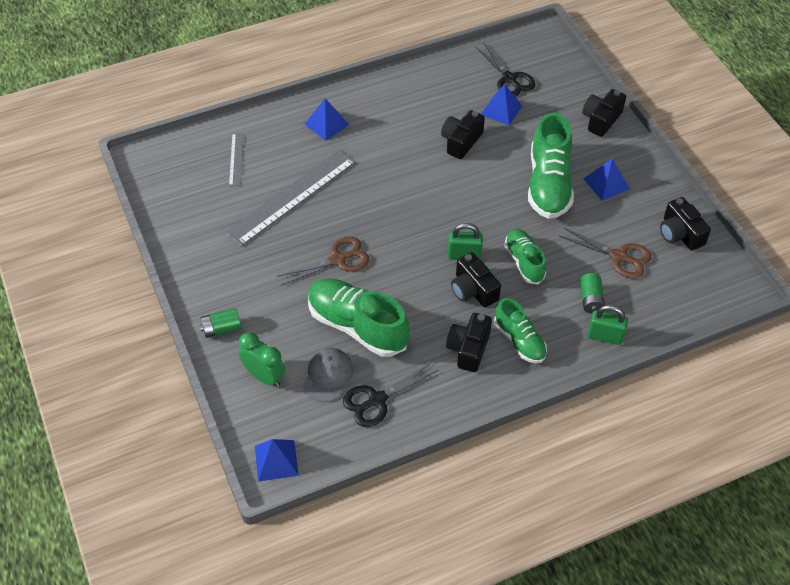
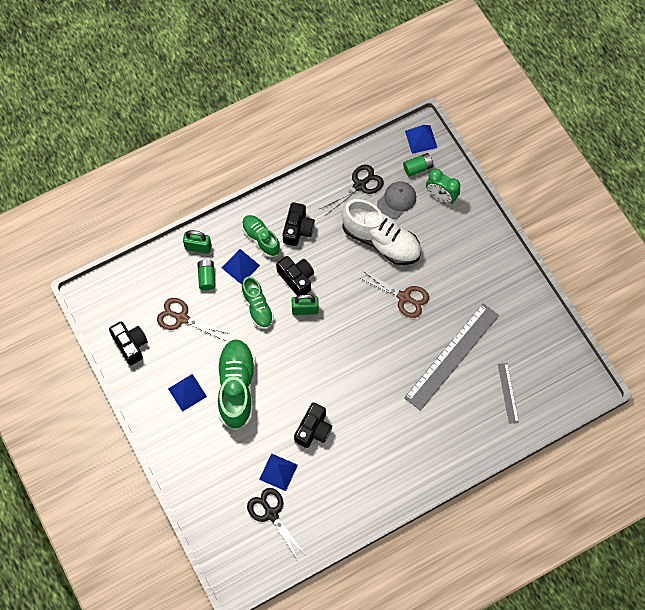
camera: 175 degrees right, 15 degrees up
(221, 328) = (480, 231): green battery -> green battery (417, 168)
(327, 124) = (436, 440): blue pyramid -> blue pyramid (240, 266)
(328, 376) = (396, 200): grey cap -> grey cap turned 150 degrees counterclockwise
(338, 260) = (404, 297): brown scissors -> brown scissors turned 120 degrees counterclockwise
(357, 326) = (381, 241): green shoe -> white shoe
(601, 120) = (187, 467): black camera -> none

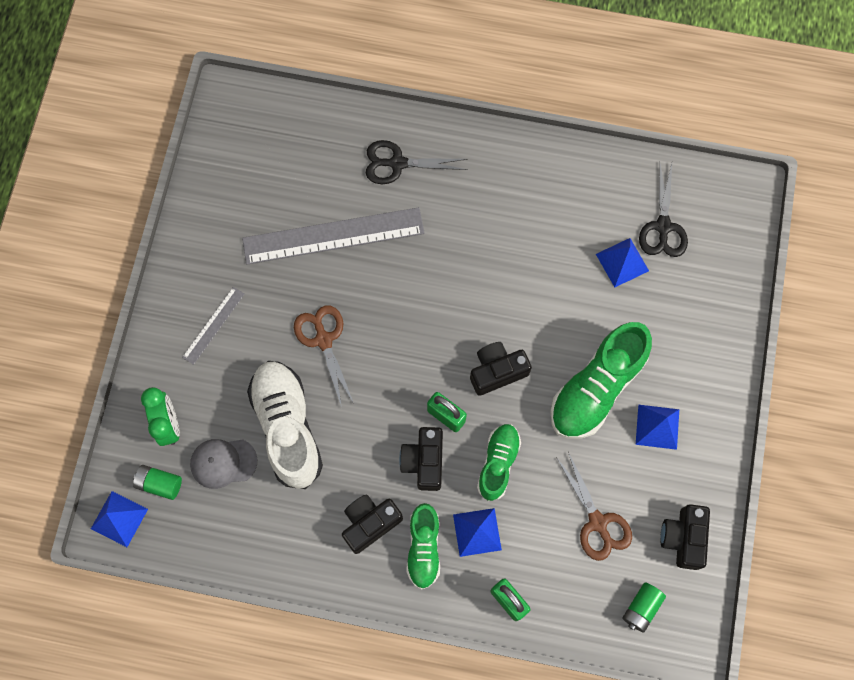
camera: 140 degrees left, 5 degrees up
(207, 277) = (528, 551): green battery -> green battery (641, 608)
(313, 430) = (549, 276): black camera -> black camera (497, 371)
(359, 185) = (247, 519): black scissors -> black scissors (397, 163)
(508, 393) = (313, 155): grey ruler -> grey ruler (213, 325)

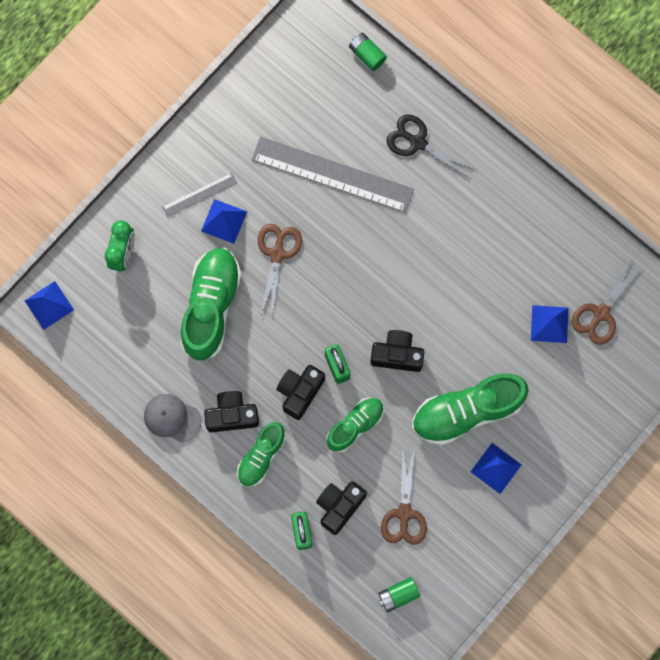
camera: 30 degrees right, 5 degrees up
(159, 484) = (93, 295): green battery -> green battery (367, 55)
(223, 462) = (148, 306): grey cap -> grey cap (172, 418)
(287, 427) = (211, 306): white shoe -> green shoe
(477, 532) = (308, 468): blue pyramid -> blue pyramid (224, 221)
(663, 227) = (601, 313): black scissors -> brown scissors
(683, 538) = (462, 563): black camera -> black camera (339, 506)

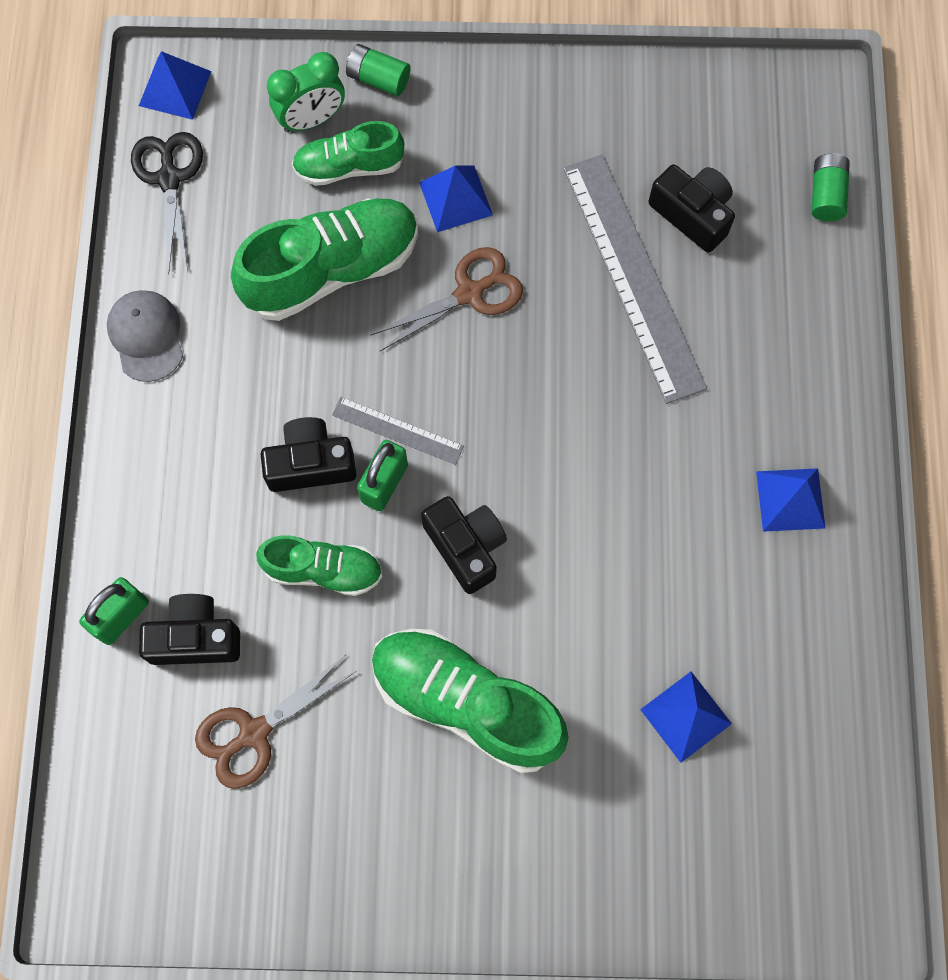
camera: 50 degrees right, 5 degrees down
(199, 195) = (463, 145): grey ruler -> grey ruler (397, 430)
(232, 415) = (209, 404): black camera -> black camera (692, 214)
(261, 456) = (183, 484): green shoe -> green shoe (349, 166)
(398, 595) = (131, 817): green battery -> green battery (378, 79)
(417, 142) = (772, 345): black scissors -> black scissors (169, 178)
(496, 468) = (420, 808): blue pyramid -> blue pyramid (790, 499)
(601, 313) = (763, 776): brown scissors -> none

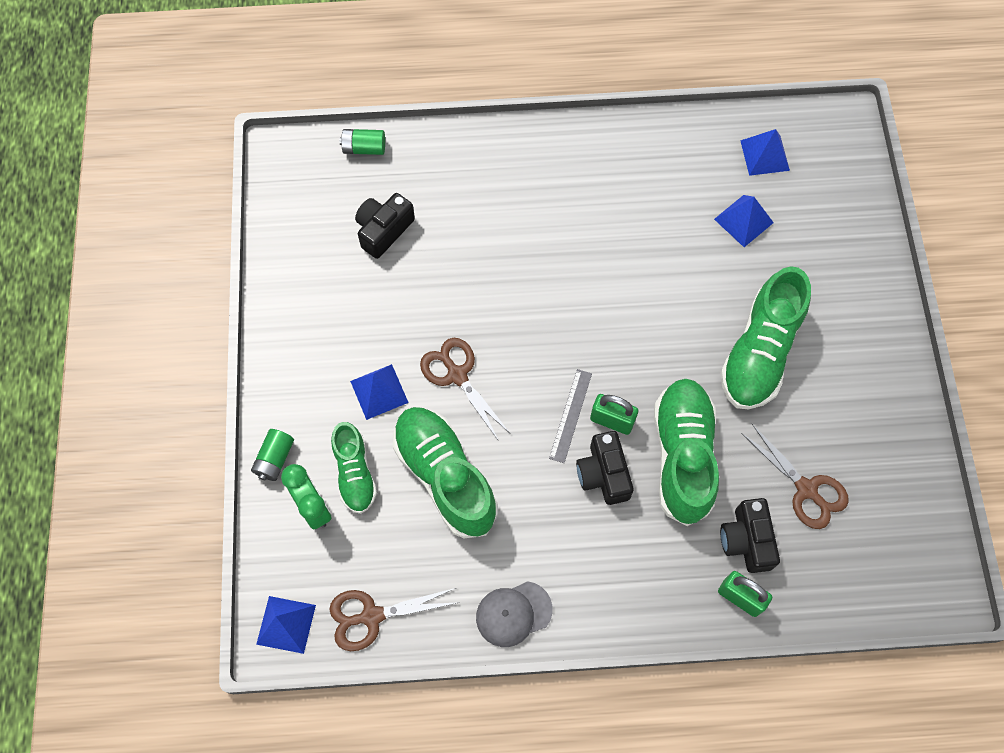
camera: 95 degrees left, 5 degrees down
(169, 178) = (371, 616): black scissors -> brown scissors
(323, 570) = (682, 456): green shoe -> green shoe, size x1.68
(466, 546) = (651, 361): black camera -> none
(633, 276) = (435, 266): grey ruler -> none
(790, 499) = (589, 165): blue pyramid -> blue pyramid (764, 155)

